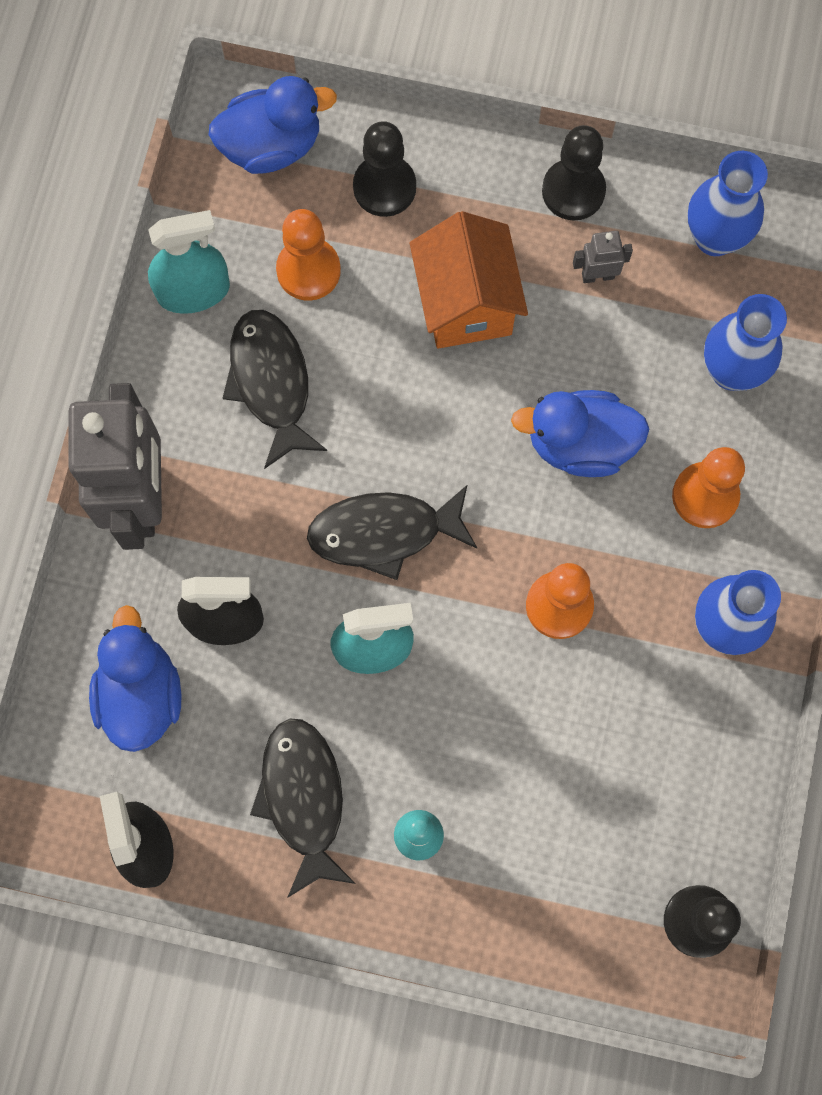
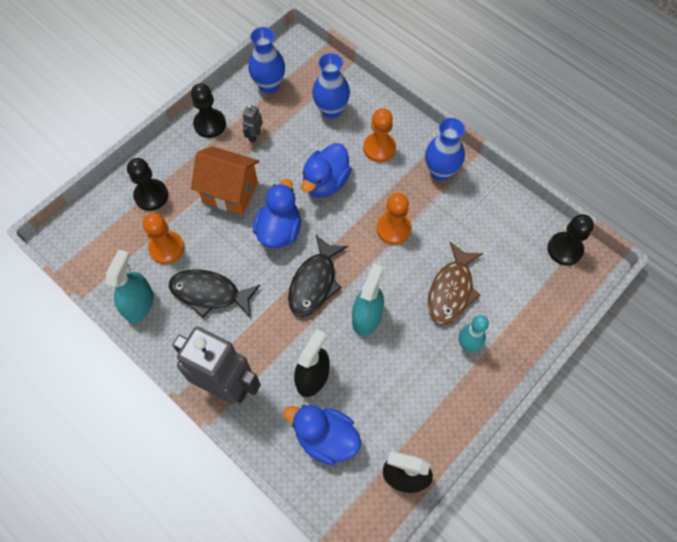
camera: 60 degrees left, 10 degrees down
(271, 146) = (94, 231): blue duck -> blue duck (279, 230)
(303, 798) = (421, 387): black fish -> none
(501, 762) = (451, 290): none -> brown fish

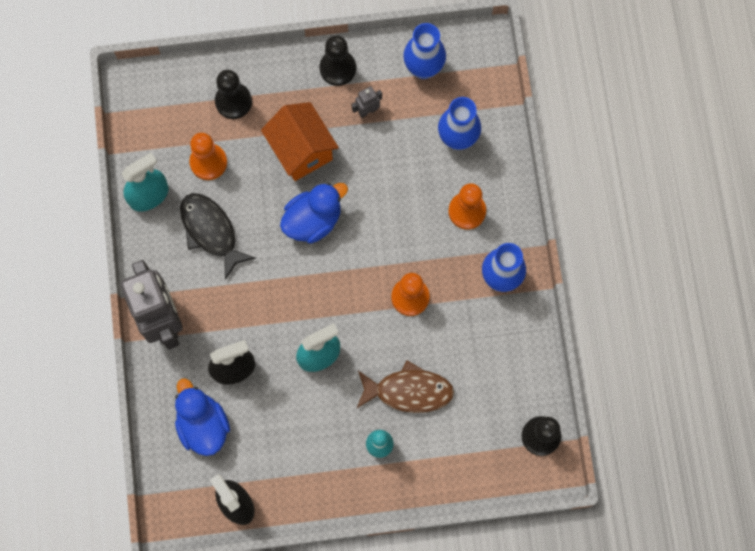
camera: 40 degrees right, 10 degrees up
(314, 283) = (302, 291): black fish -> none
(325, 182) = (390, 206): blue duck -> none
(451, 290) = (409, 391): brown fish -> brown fish turned 150 degrees counterclockwise

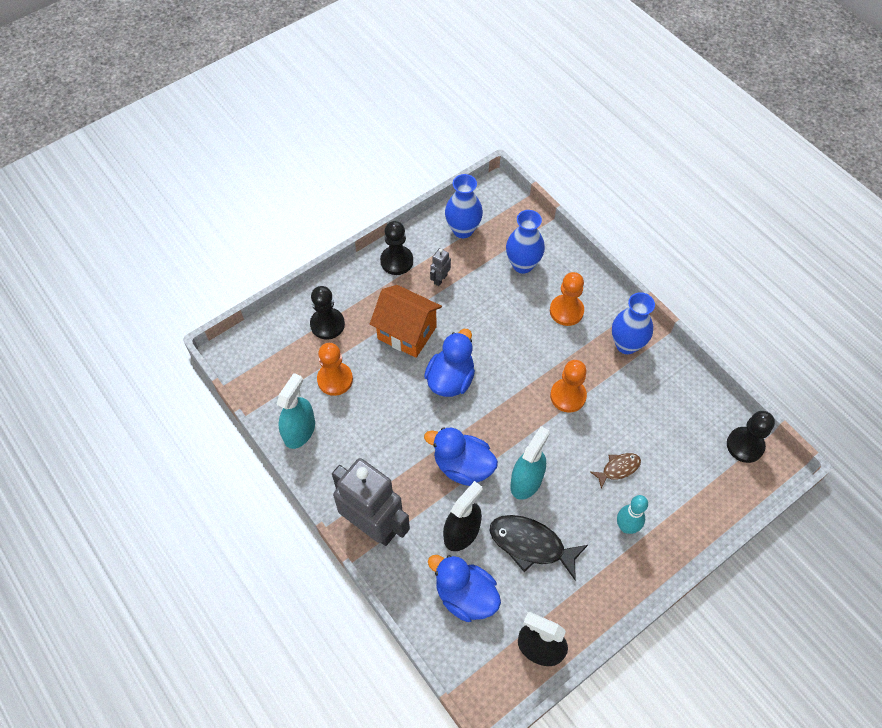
camera: 30 degrees left, 15 degrees down
(211, 231) = (370, 431): black fish -> black fish (531, 545)
(272, 310) = (463, 466): none -> blue duck
(409, 391) = (618, 468): brown fish -> brown fish, size x0.56

